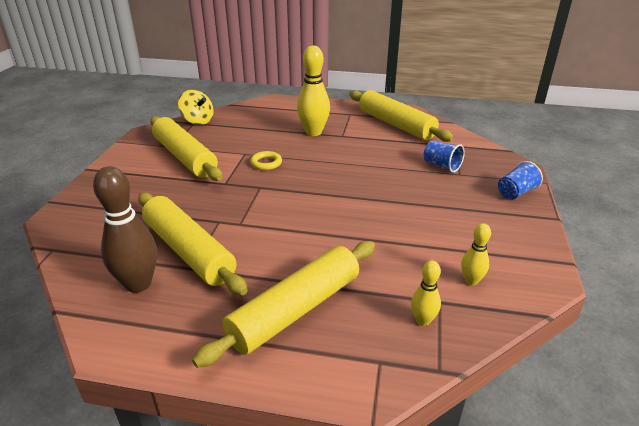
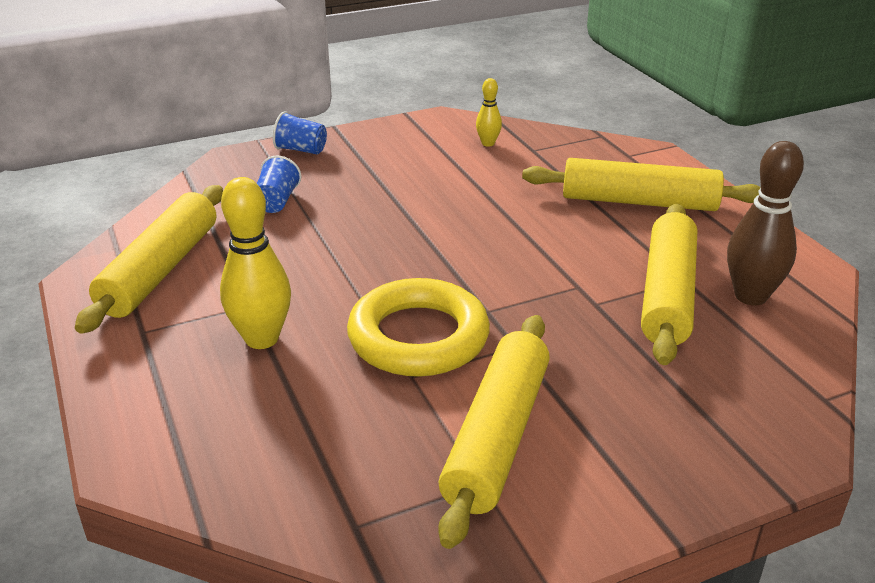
camera: 125 degrees left, 0 degrees up
(198, 121) = (340, 524): yellow spinning top -> none
(266, 163) = (418, 337): yellow ring -> yellow ring, size x2.39
(423, 320) = (564, 151): yellow bowling pin -> none

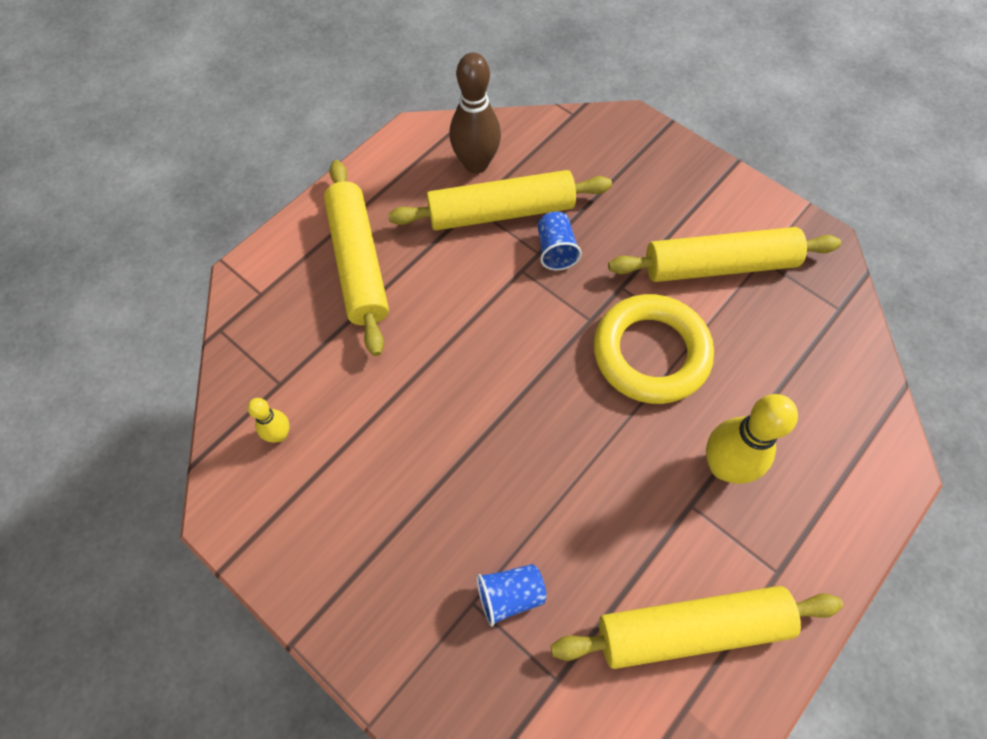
camera: 115 degrees left, 30 degrees up
(301, 150) = (377, 645): blue cup -> blue cup (555, 250)

